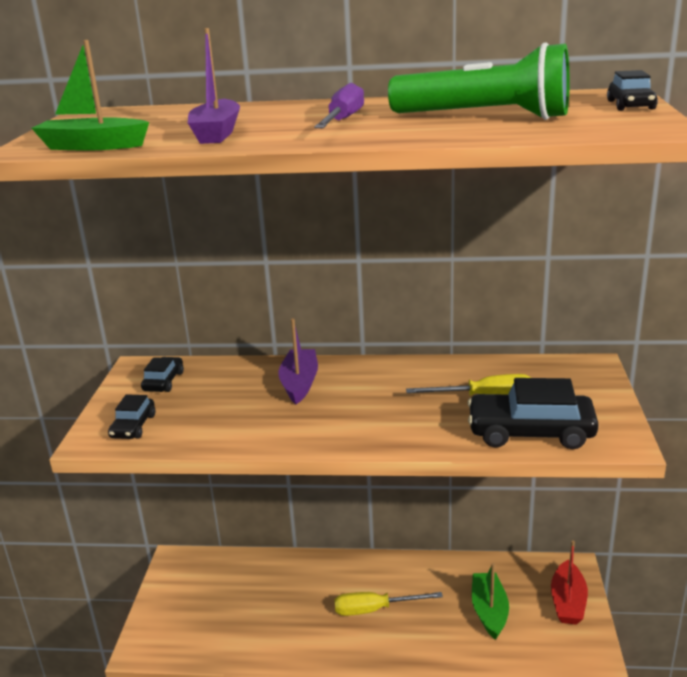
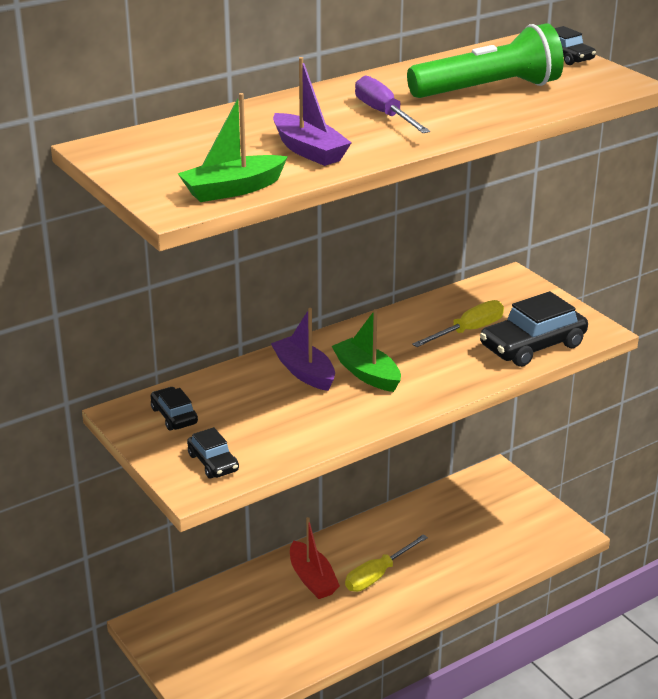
camera: 40 degrees left, 5 degrees up
(489, 611) = (467, 533): green boat -> green boat (367, 374)
(568, 602) = (516, 499): red boat -> red boat (312, 579)

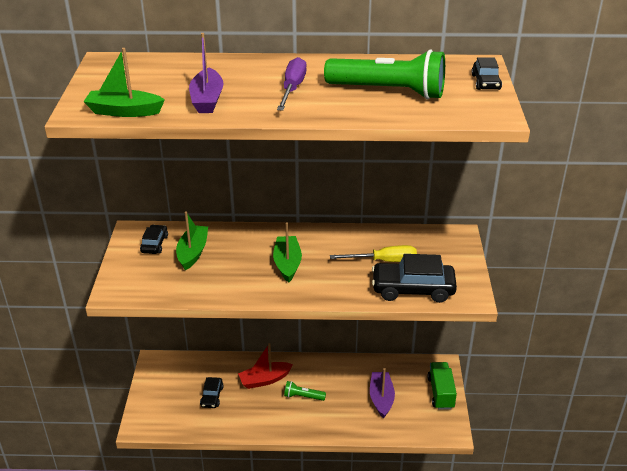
camera: 35 degrees right, 5 degrees up
(213, 462) = (139, 282): black car -> black car (212, 396)
(237, 406) = (193, 252): none -> green boat
(304, 372) = (254, 247): purple boat -> purple boat (381, 398)
(312, 579) = (264, 380): red boat -> red boat turned 60 degrees clockwise
(377, 575) = (303, 396): yellow screwdriver -> green flashlight
(523, 500) = (440, 393): none -> green truck

